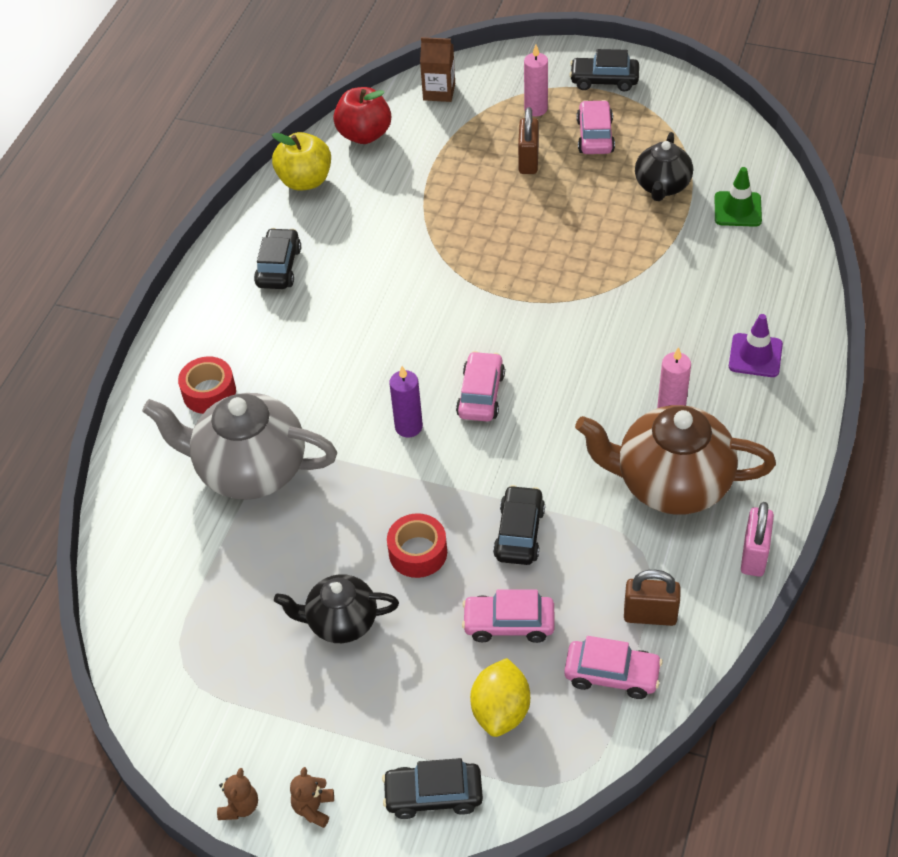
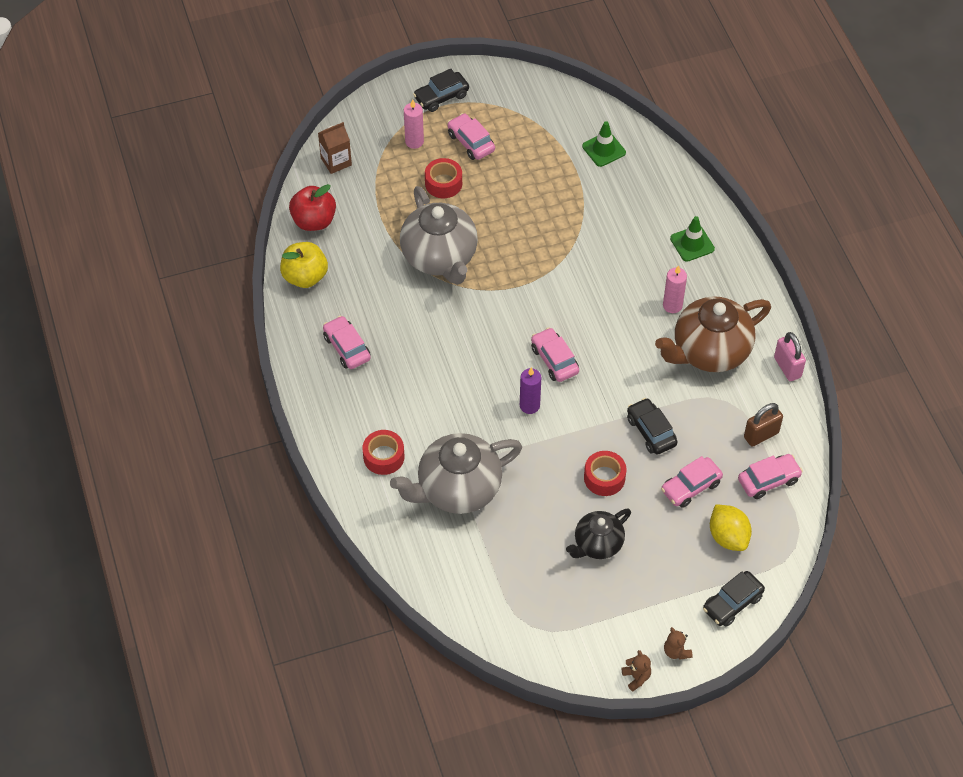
camera: 40 degrees left, 5 degrees up
(279, 267) = (347, 348): black car -> pink car
(456, 229) = (440, 257): none -> grey teapot
(528, 161) = (443, 183): brown padlock -> red tape
(662, 186) = (544, 157): black teapot -> none
(755, 355) = (692, 244): purple traffic cone -> green traffic cone

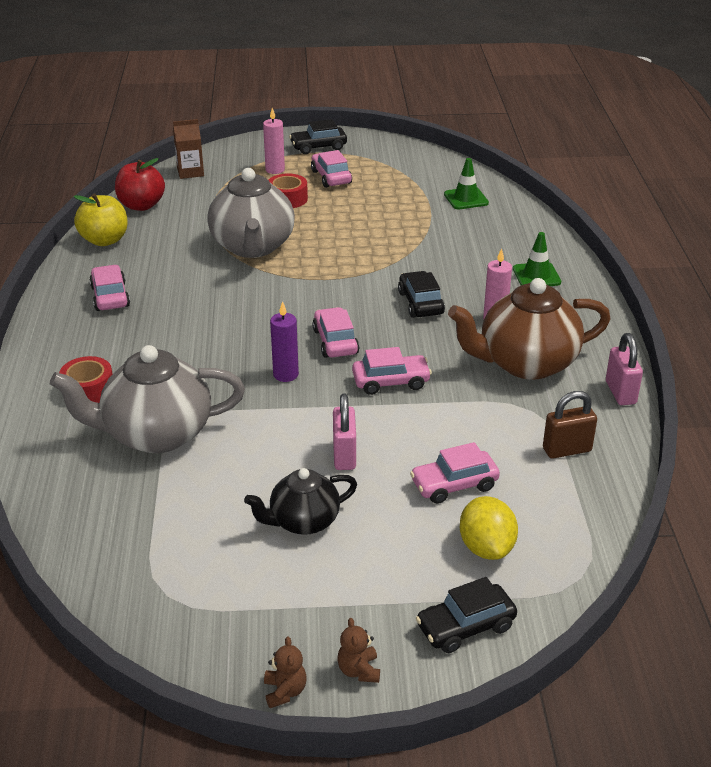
camera: 15 degrees right, 20 degrees down
(604, 478) = (344, 456): red tape -> pink padlock
(651, 431) = (424, 422): black car -> black car (420, 303)
(768, 480) = (563, 497): pink car -> pink car (391, 382)

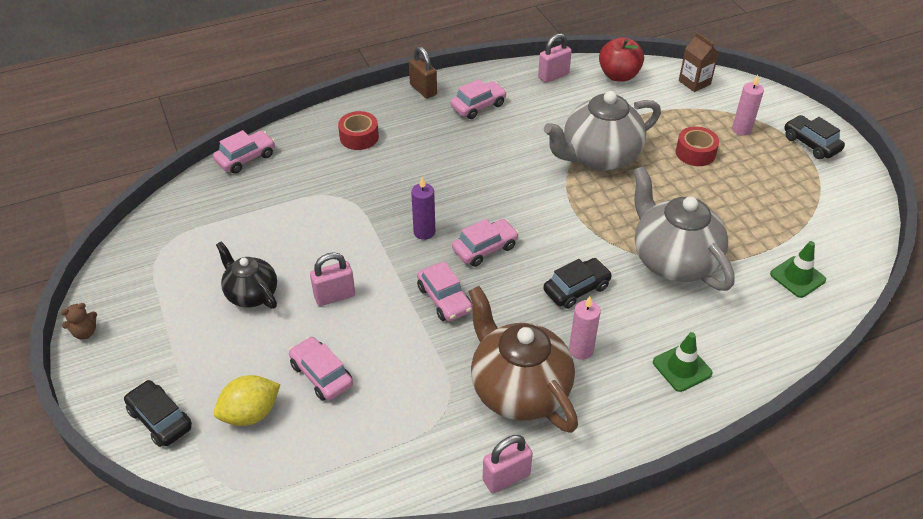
camera: 70 degrees right, 10 degrees up
(104, 240) = (553, 76): yellow apple -> pink padlock
(156, 434) = (323, 187): grey teapot -> grey teapot (673, 260)
(331, 177) = (759, 169): pink car -> pink car (246, 158)
(359, 670) = (108, 366): brown teddy bear -> none
(567, 450) = (397, 447): brown padlock -> brown padlock (423, 90)

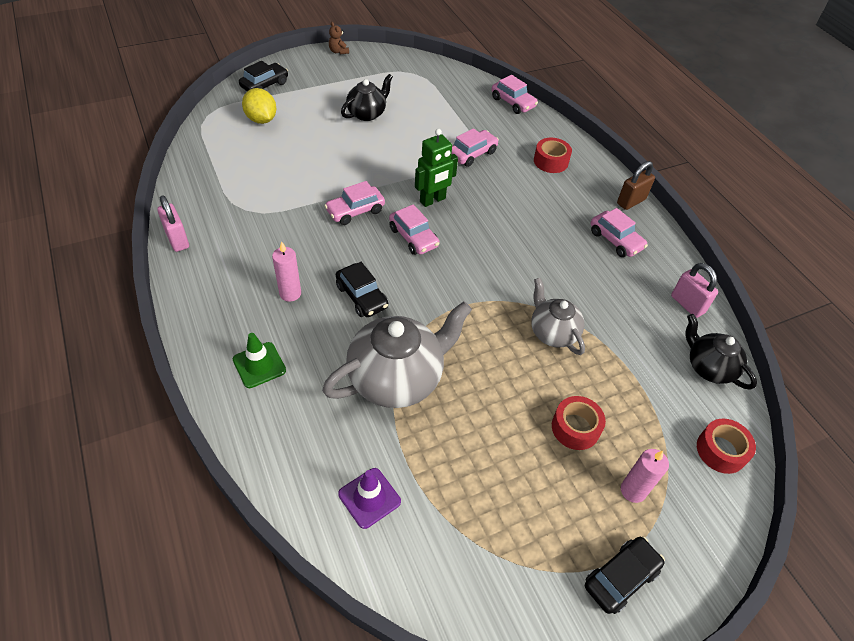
camera: 85 degrees right, 5 degrees up
(321, 375) = (288, 148): pink car -> pink car (472, 154)
(334, 296) = (362, 152): pink padlock -> none
(424, 232) = (433, 200): purple candle -> green robot
(519, 390) = (255, 251): brown teapot -> none
(599, 157) = (552, 332): grey teapot -> grey teapot, size x0.59
(618, 75) = (709, 367): red apple -> black teapot
(694, 82) = (721, 450): brown carton -> red tape
(797, 277) = (369, 498): green traffic cone -> purple traffic cone

